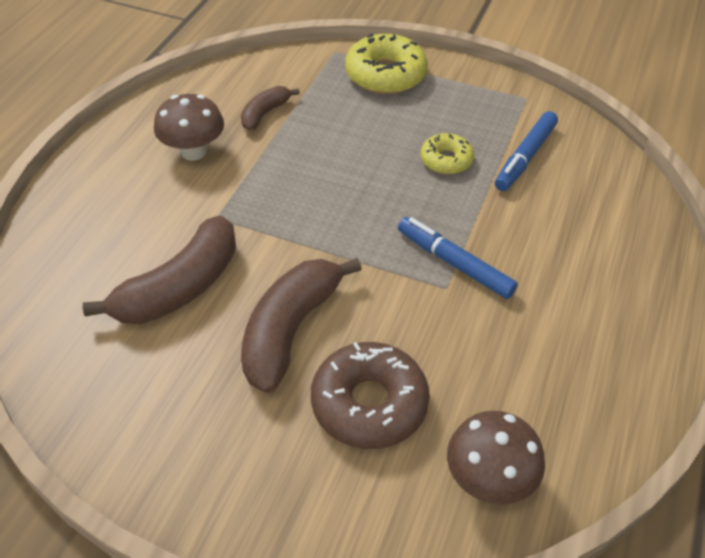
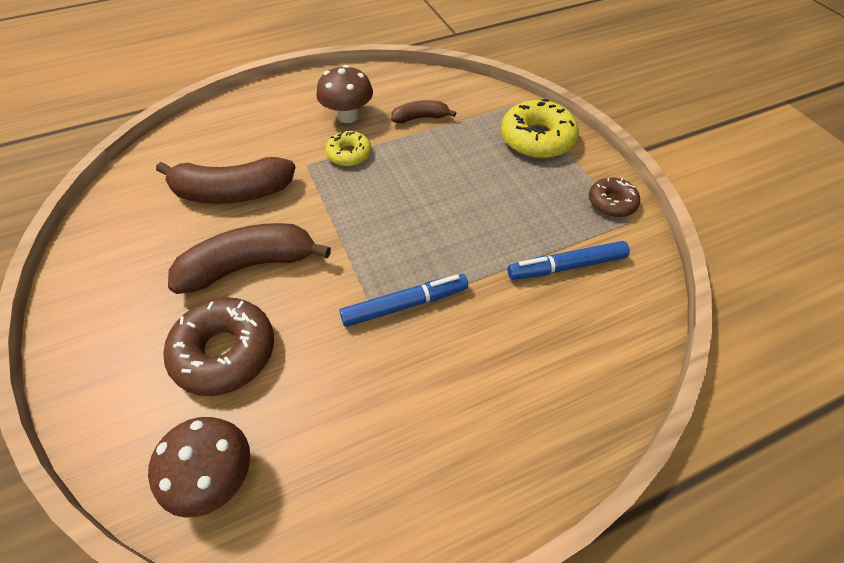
camera: 45 degrees right, 5 degrees up
(446, 160) = (500, 227): yellow donut -> yellow donut (349, 154)
(454, 264) = (405, 304): blue marker -> blue marker turned 75 degrees clockwise
(498, 92) = (611, 203): none -> brown donut

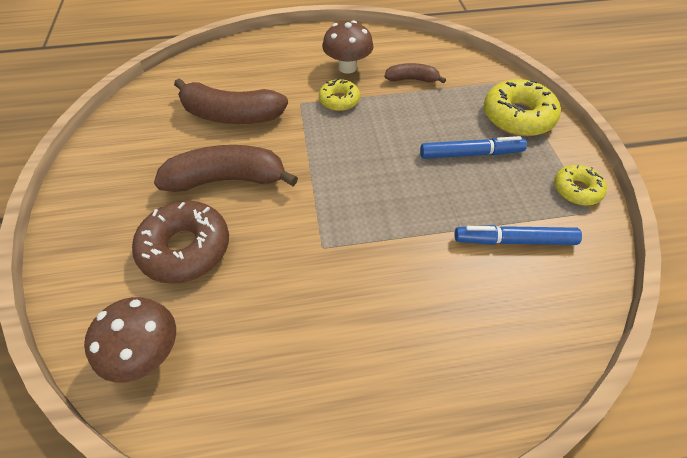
camera: 15 degrees right, 0 degrees up
(405, 304) = (351, 242): blue marker -> blue marker (470, 154)
(611, 203) = (576, 190): brown donut -> yellow donut

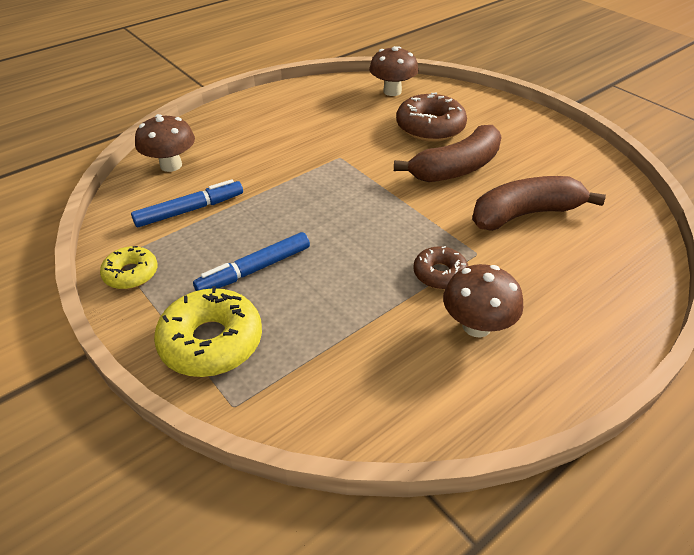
camera: 150 degrees right, 10 degrees down
(339, 100) = (440, 274): yellow donut -> brown donut
(412, 79) = (378, 344): brown banana -> none
(527, 329) = (171, 165): none -> brown mushroom

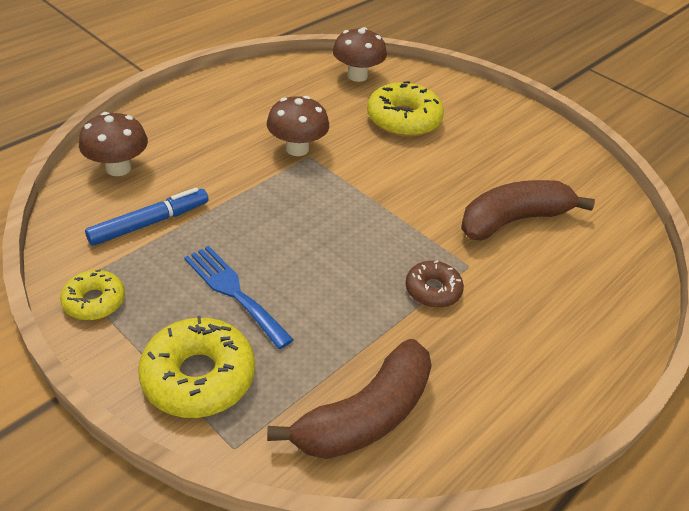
camera: 10 degrees left, 0 degrees up
(255, 270) = (234, 292): blue marker -> blue fork
(430, 127) = (403, 120): brown donut -> yellow donut
(456, 168) = (437, 168): brown banana -> brown banana (365, 415)
(476, 326) = (476, 346): brown mushroom -> brown mushroom (297, 149)

